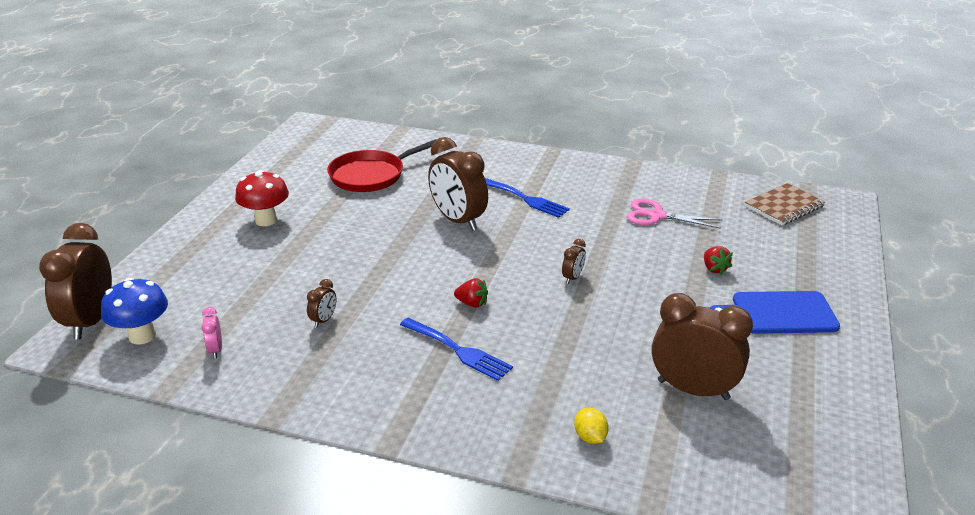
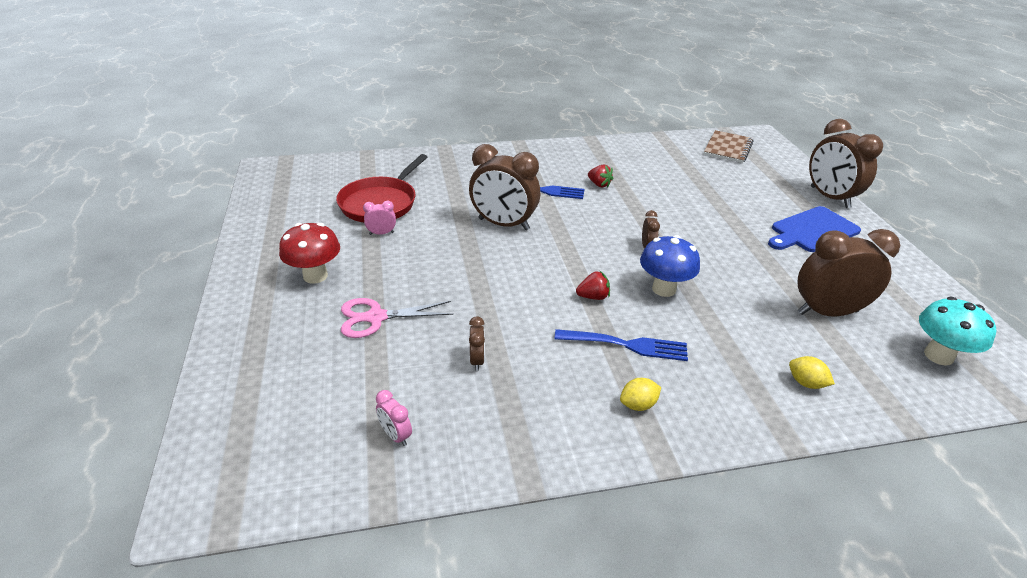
camera: 30 degrees left, 5 degrees up
(91, 321) = (209, 459): brown clock -> brown clock (829, 197)
(142, 336) = (293, 452): blue mushroom -> blue mushroom (664, 289)
(347, 201) = (381, 233): none -> pink clock
(416, 397) = (638, 405): none -> yellow lemon
(656, 215) = (652, 178): pink scissors -> pink scissors (376, 317)
(714, 269) = (736, 209): red strawberry -> red strawberry (599, 184)
(768, 467) = (938, 355): none -> turquoise mushroom

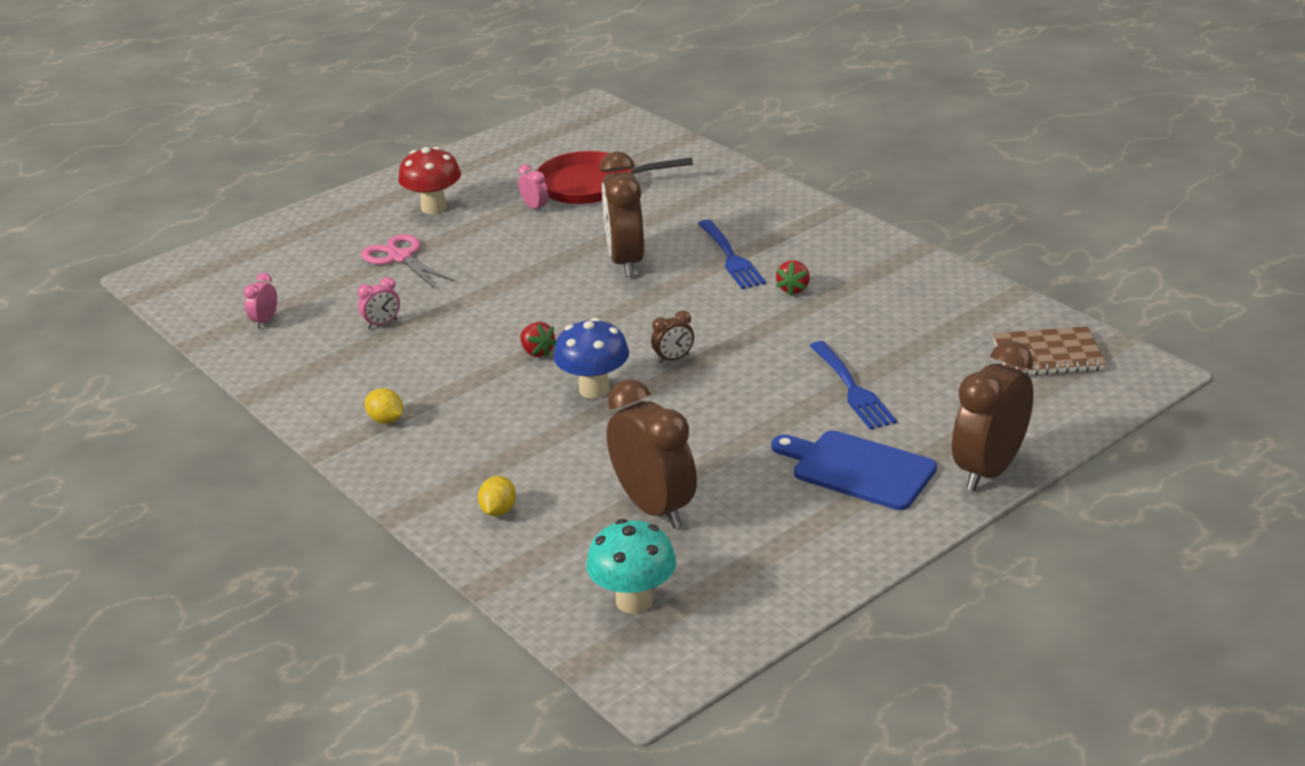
camera: 65 degrees right, 5 degrees down
(477, 360) = (382, 324): brown clock -> pink clock
(626, 345) = (471, 392): blue fork -> blue fork (852, 389)

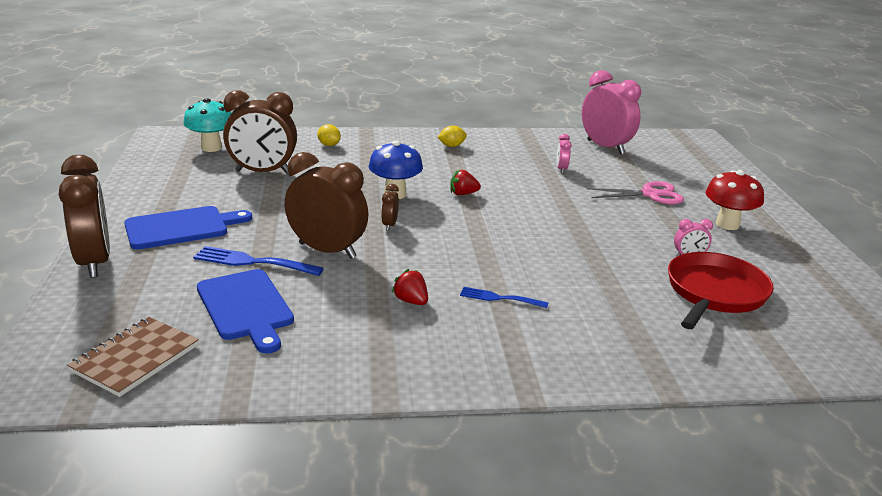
camera: 120 degrees right, 5 degrees down
(265, 321) = (605, 147): pink clock -> pink clock, size x2.30
(625, 261) = (549, 257): brown clock -> brown clock (327, 251)
(730, 257) = (500, 298): blue fork -> blue fork, size x0.63
(918, 350) = (246, 307): none -> blue cutting board

